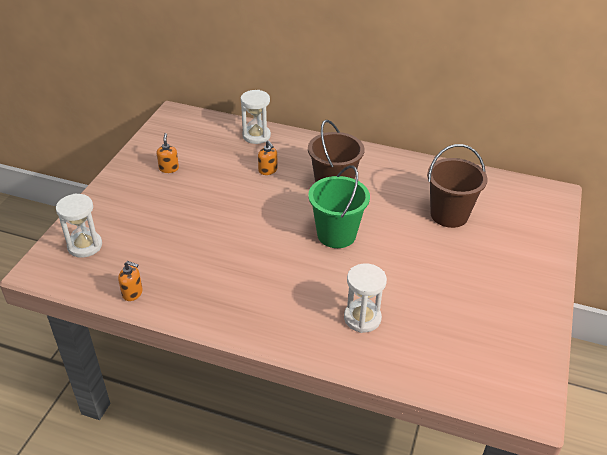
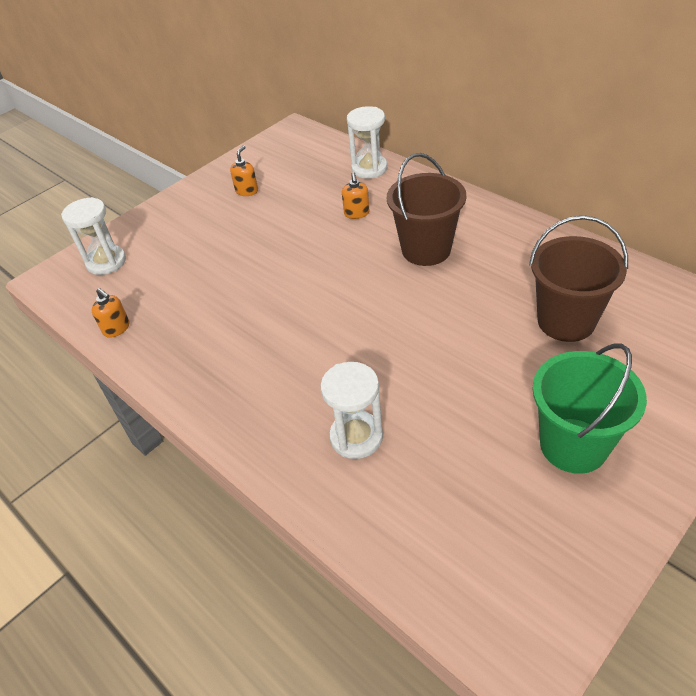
camera: 30 degrees right, 5 degrees up
(336, 234) = (391, 313): green bucket -> green bucket (573, 445)

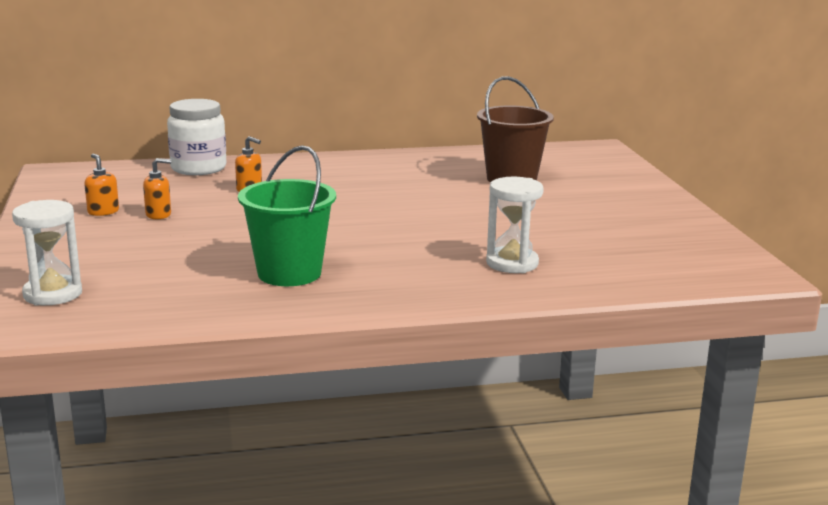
camera: 60 degrees left, 25 degrees down
(116, 328) = (182, 314): orange soap dispenser -> orange soap dispenser (158, 215)
(369, 168) = (198, 168): white hourglass -> white jar
(426, 249) = (351, 185): brown bucket -> none
(573, 445) = (621, 213): green bucket -> green bucket (289, 273)

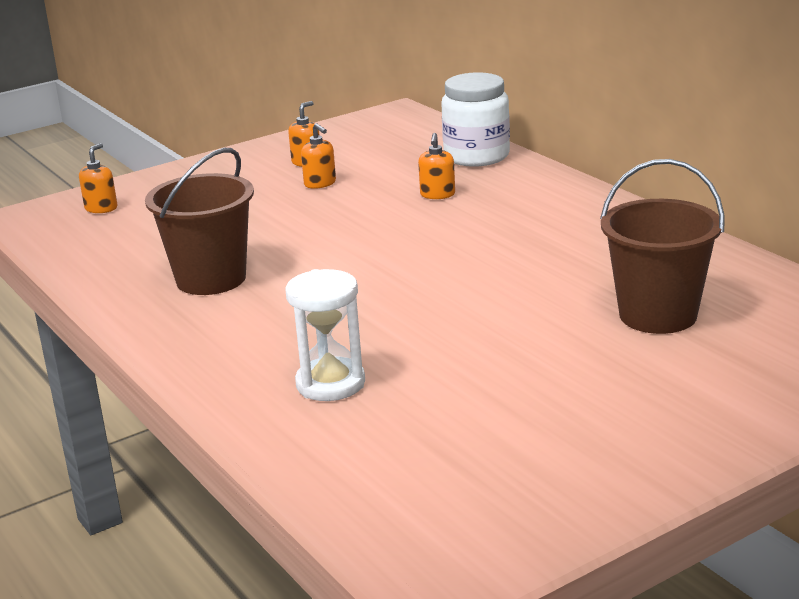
camera: 70 degrees right, 5 degrees up
(53, 294) = (101, 208): white hourglass -> orange soap dispenser
(289, 273) = (211, 279): green bucket -> brown bucket

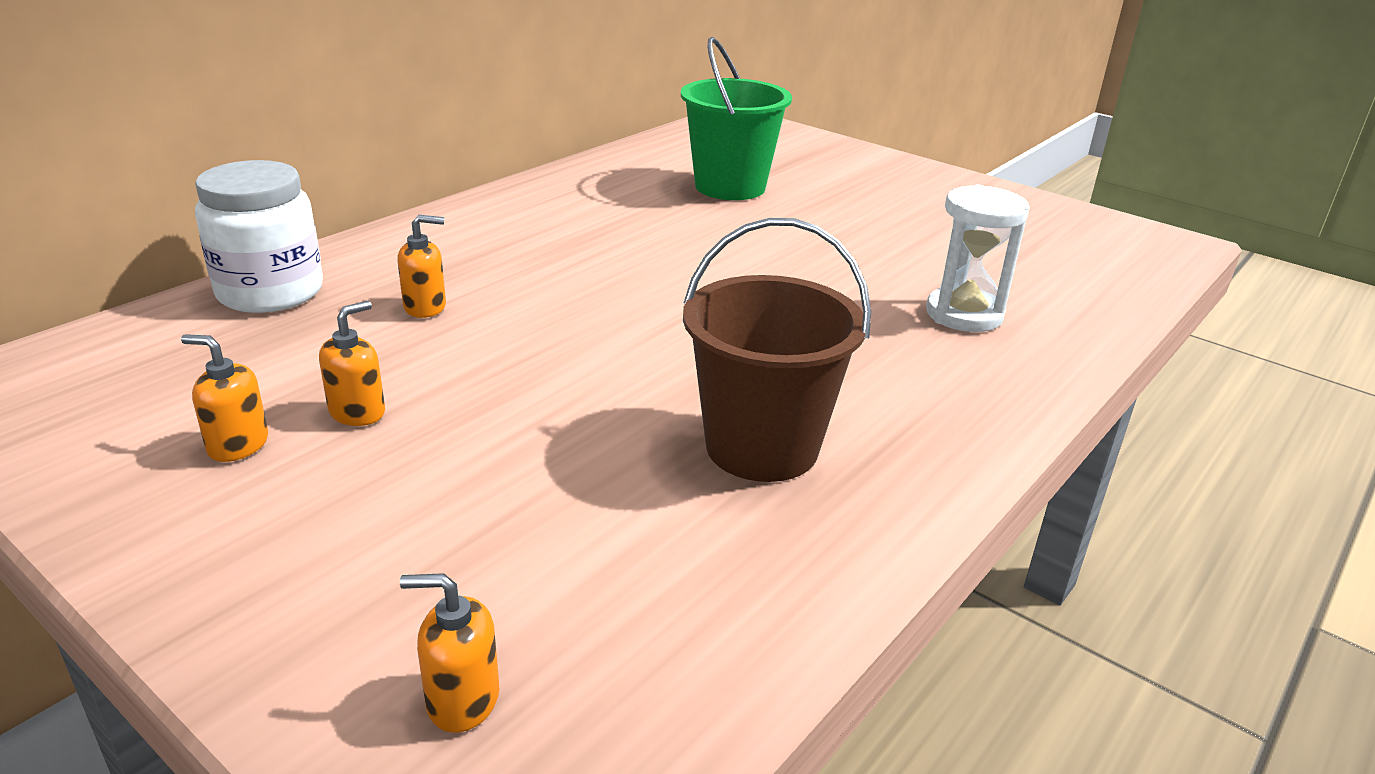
camera: 110 degrees left, 5 degrees up
(658, 315) = (730, 187): brown bucket -> green bucket

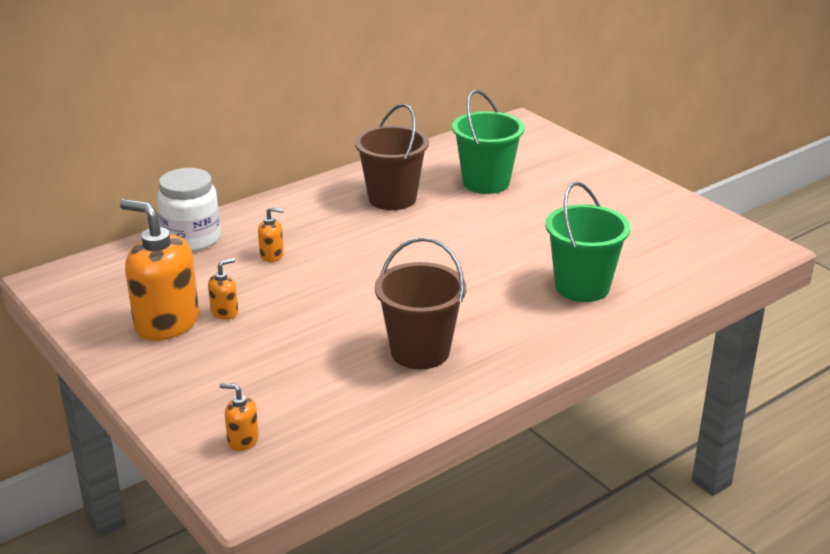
camera: 15 degrees right, 0 degrees up
(238, 445) = (166, 323): orange soap dispenser -> orange soap dispenser, size x2.24
(599, 214) = (392, 198): none -> brown bucket
(964, 314) = (582, 287): white hourglass -> green bucket

